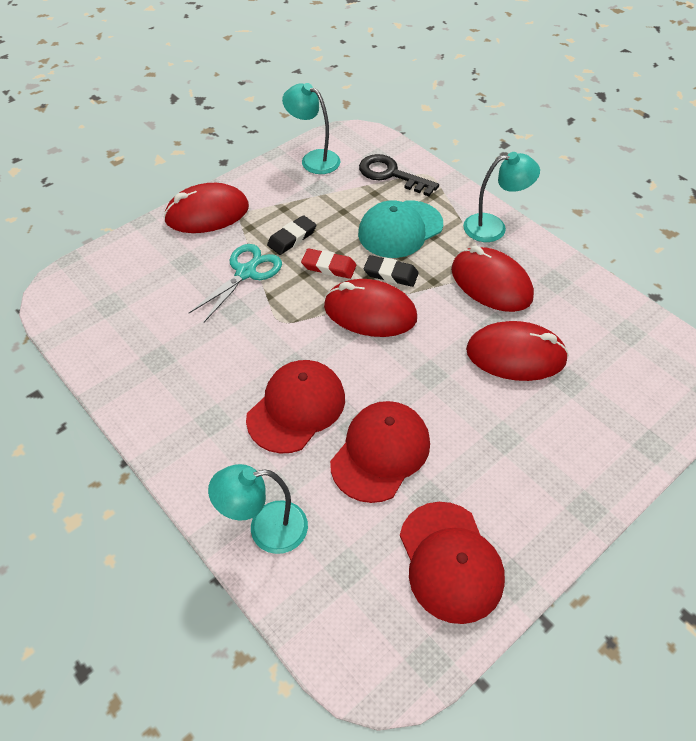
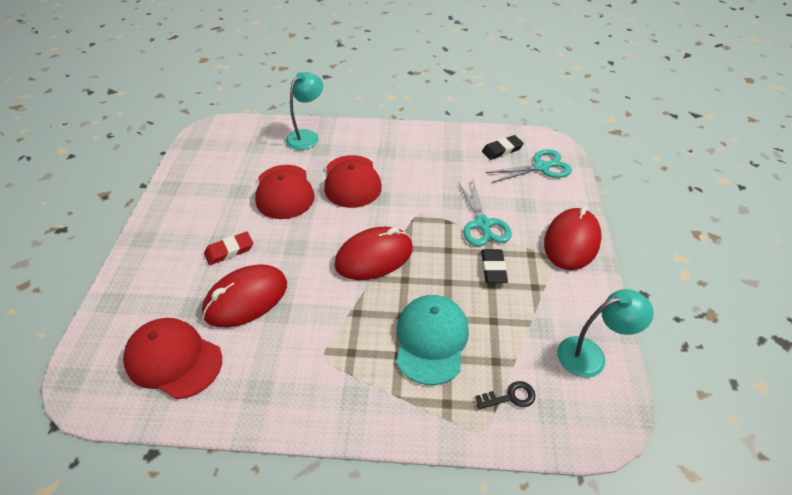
camera: 135 degrees right, 5 degrees down
(110, 281) = (541, 167): none -> turquoise scissors
(329, 266) = (440, 267): red eraser -> red eraser (229, 250)
(390, 274) = (393, 294): black eraser -> black eraser (502, 150)
(391, 175) = (510, 397): black key -> black key, size x0.57
(450, 561) = (207, 175): red cap -> red cap (173, 359)
(491, 283) = (310, 345): red mouse -> none
(493, 227) = (358, 410): turquoise lamp -> none

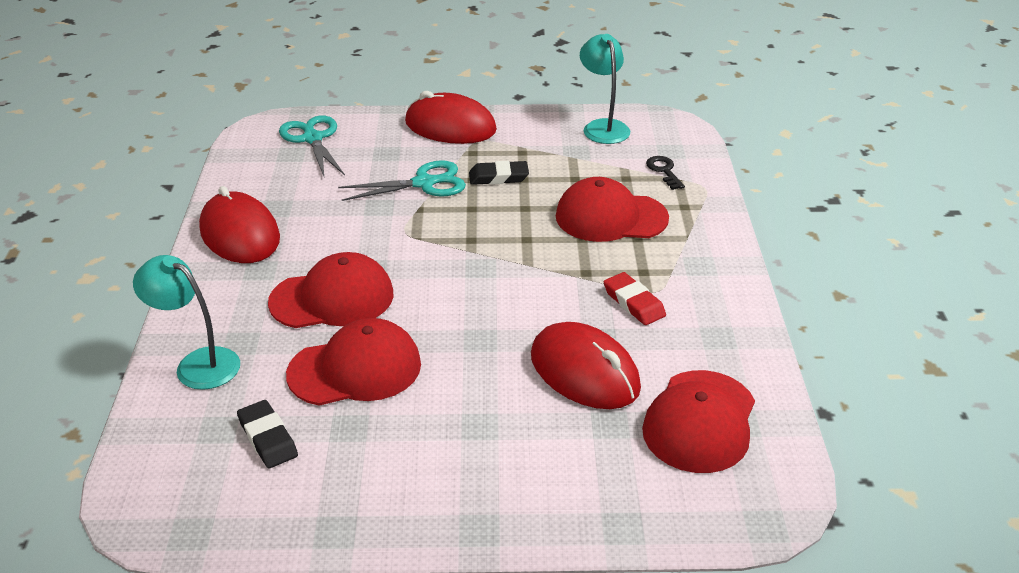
camera: 95 degrees left, 10 degrees down
(229, 250) = (495, 408): red eraser -> red eraser (633, 303)
(374, 257) = (491, 265): red mouse -> red mouse (240, 234)
(431, 340) = (611, 217): turquoise cap -> red cap
(502, 150) = (270, 166): black eraser -> black eraser (267, 438)

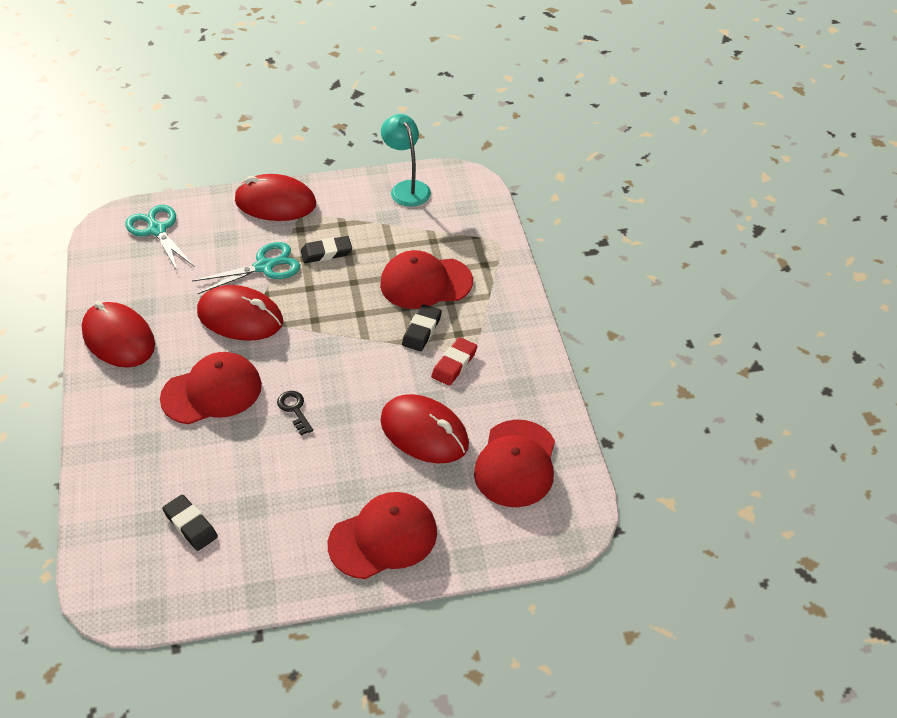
camera: 10 degrees left, 10 degrees up
(197, 363) = (117, 467): turquoise lamp -> none
(355, 369) = (245, 455): red cap -> red cap (383, 538)
(384, 228) = (240, 317): none -> red mouse
(598, 264) = (422, 330): none -> black eraser
(633, 303) = (454, 364): red eraser -> red eraser turned 75 degrees clockwise
(664, 171) = (463, 230): black key -> black key (294, 409)

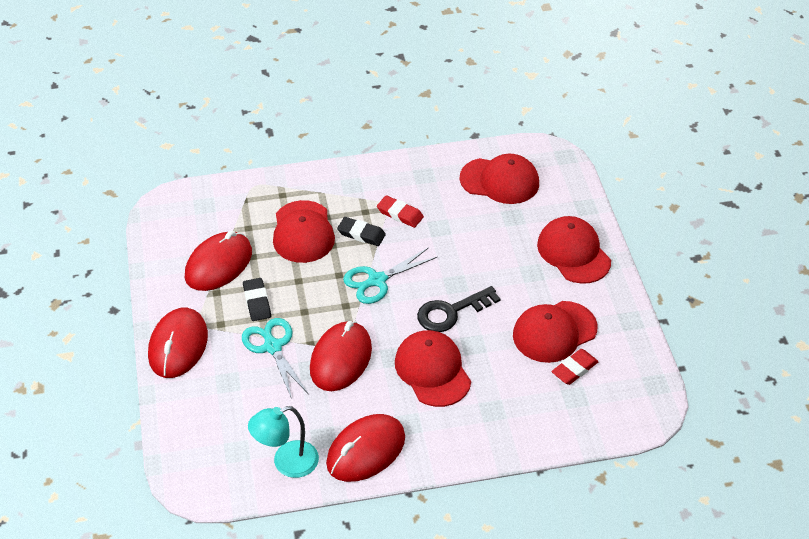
camera: 90 degrees left, 0 degrees up
(157, 230) = (208, 441): turquoise scissors -> turquoise scissors (377, 281)
(190, 525) = (574, 369): black eraser -> red eraser
(251, 508) = (554, 332): none -> red cap
(294, 409) = (451, 312): black key -> black key, size x1.75
(407, 188) = (170, 247): turquoise lamp -> turquoise lamp (287, 463)
(424, 433) = (472, 231): red mouse -> red mouse (219, 264)

